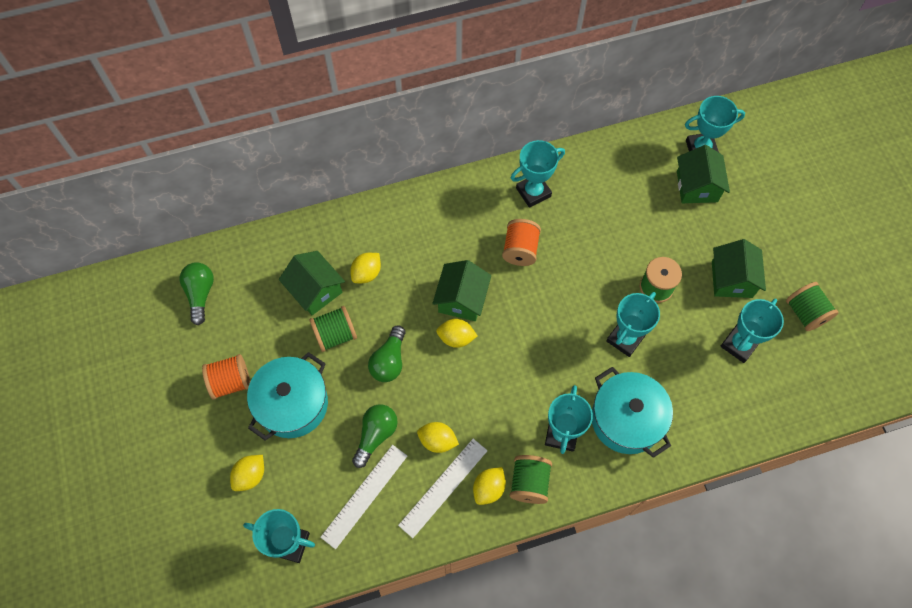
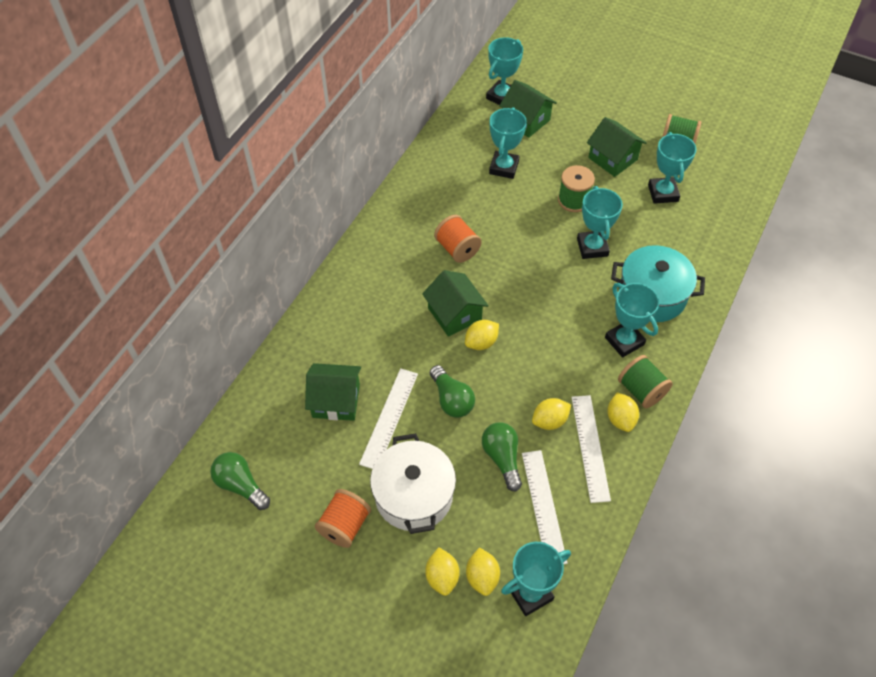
camera: 45 degrees left, 10 degrees down
(292, 404) = (413, 495): turquoise pot -> white pot
(335, 335) = (389, 418): green spool -> white ruler
(367, 273) = (363, 355): yellow lemon -> yellow lemon (482, 577)
(533, 192) = (422, 205): turquoise trophy -> turquoise trophy (504, 167)

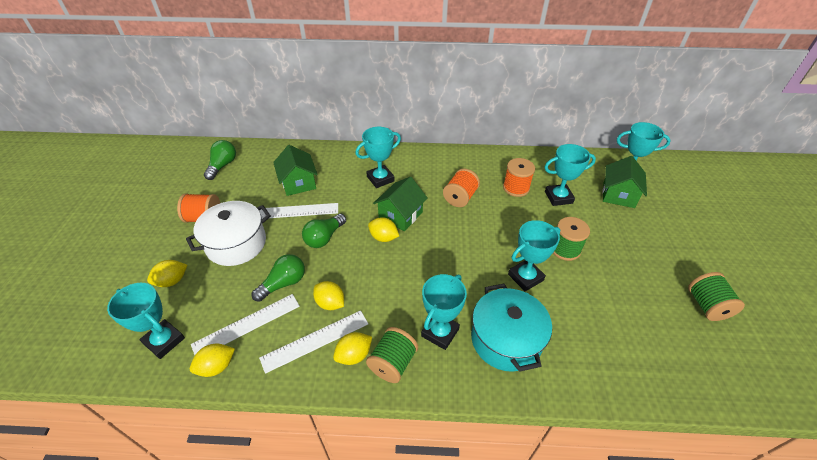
camera: 65 degrees right, 10 degrees down
(470, 194) = (516, 188): none -> orange spool
(482, 577) = (175, 305): yellow lemon -> yellow lemon (217, 367)
(613, 159) = (636, 261): green house -> none
(663, 193) = (634, 312): turquoise trophy -> turquoise trophy (380, 179)

